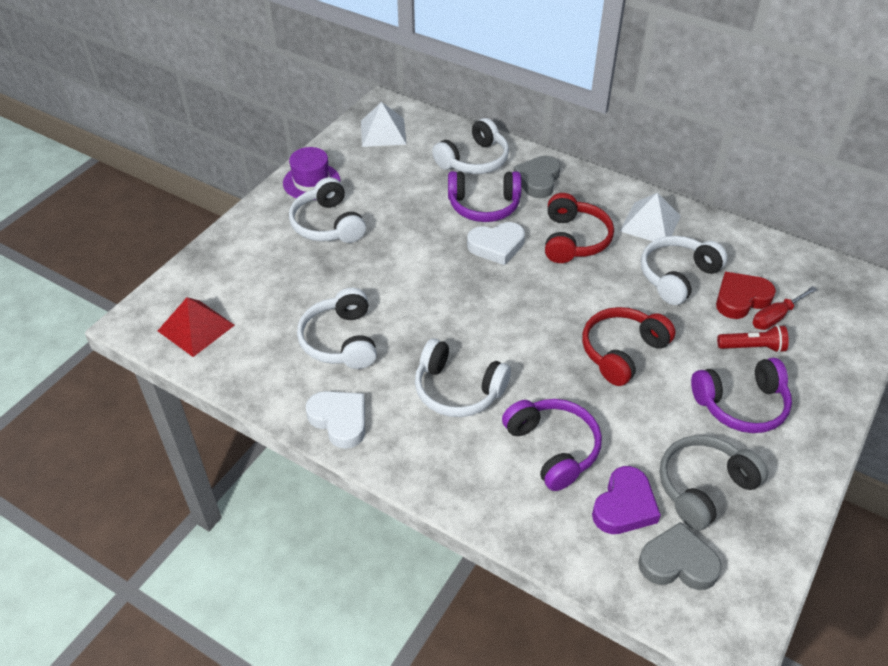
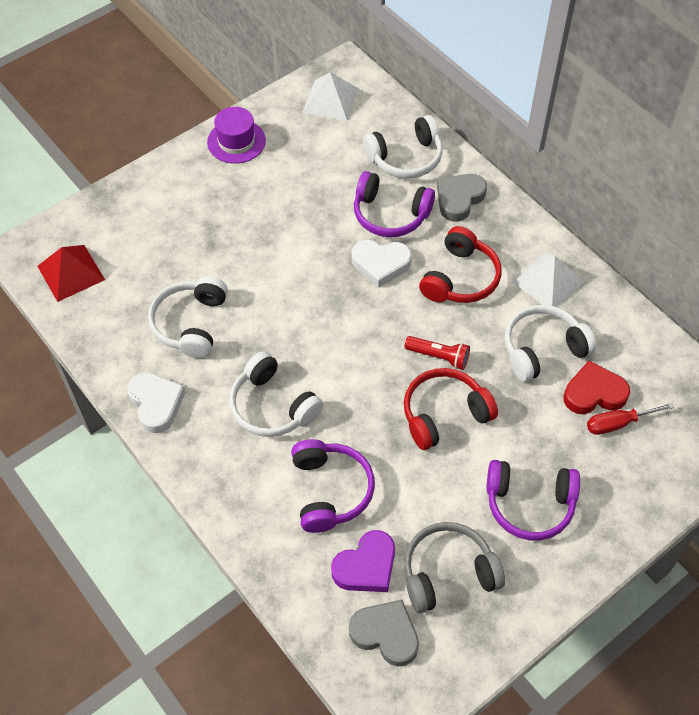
camera: 20 degrees right, 10 degrees up
(328, 224) = (231, 195): white headphones -> none
(752, 347) = (575, 448): red flashlight -> red flashlight (439, 356)

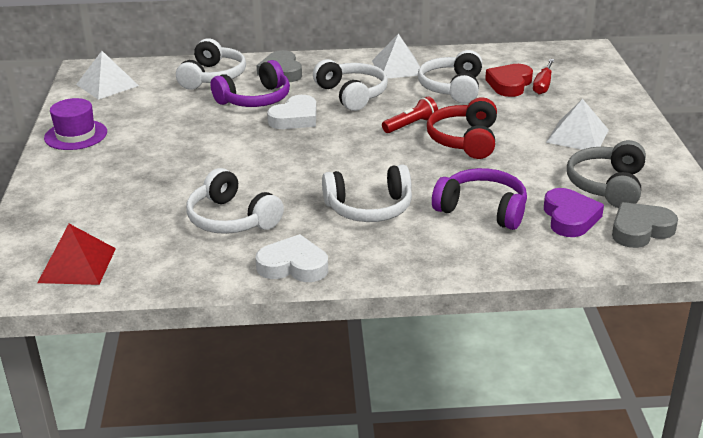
camera: 55 degrees left, 25 degrees down
(460, 278) = (352, 94): red headphones -> white headphones
(529, 504) = (577, 136): purple headphones -> white pyramid

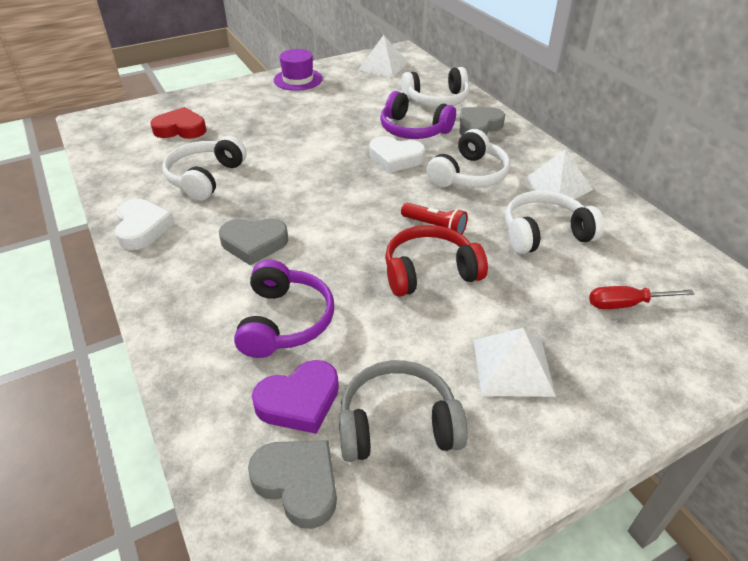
camera: 65 degrees right, 10 degrees up
(77, 265) = (121, 136): red pyramid -> none
(369, 208) = (254, 243): white headphones -> grey heart
(509, 84) = (598, 275): red heart -> red heart (180, 129)

